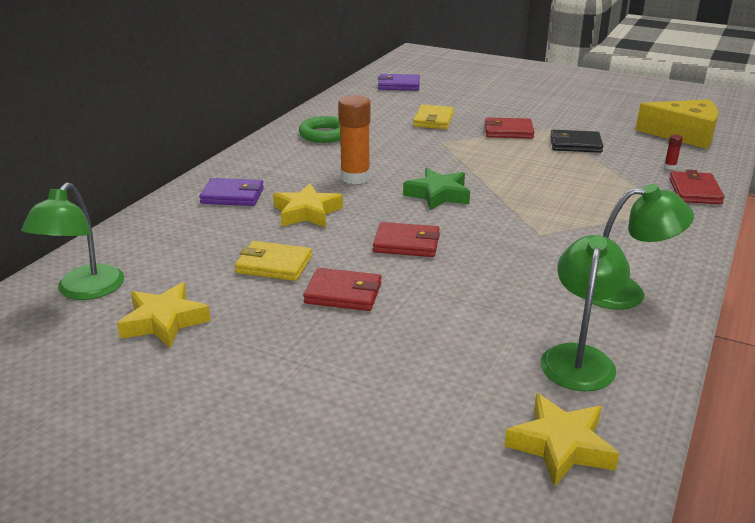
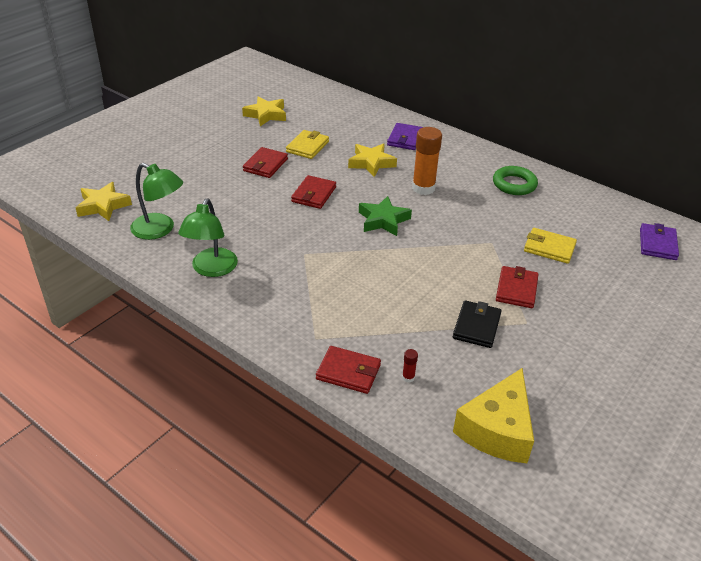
camera: 100 degrees right, 10 degrees up
(84, 291) = (305, 96): green lamp -> none

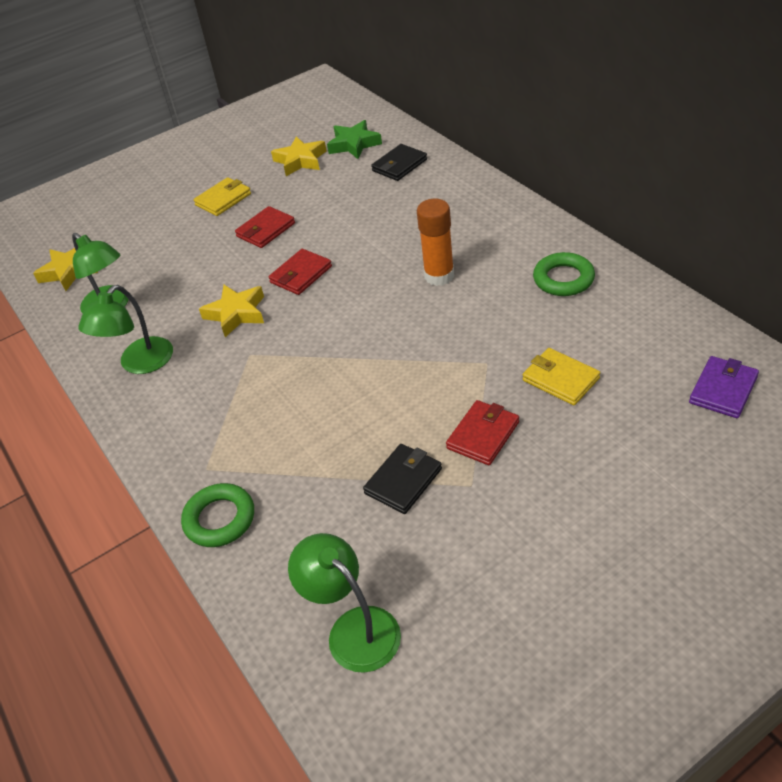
camera: 25 degrees right, 5 degrees up
(307, 147) = (327, 207): yellow wallet -> yellow wallet (223, 199)
(348, 372) = (220, 519): red wallet -> green ring
(349, 115) = (399, 165): none -> black wallet
(371, 163) = (392, 235): yellow star -> yellow star (236, 314)
(383, 220) = (365, 318): green star -> green star (354, 144)
(405, 139) = (453, 202): purple wallet -> none
(408, 377) = (284, 538): red glue stick -> none
(497, 429) = (353, 628): yellow cheese -> green lamp

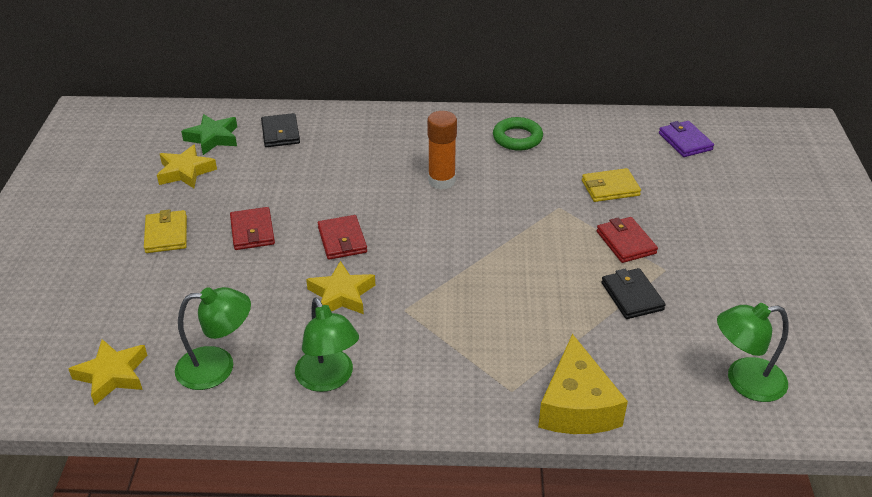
camera: 60 degrees left, 5 degrees down
(220, 519) = (576, 405): green ring -> yellow cheese

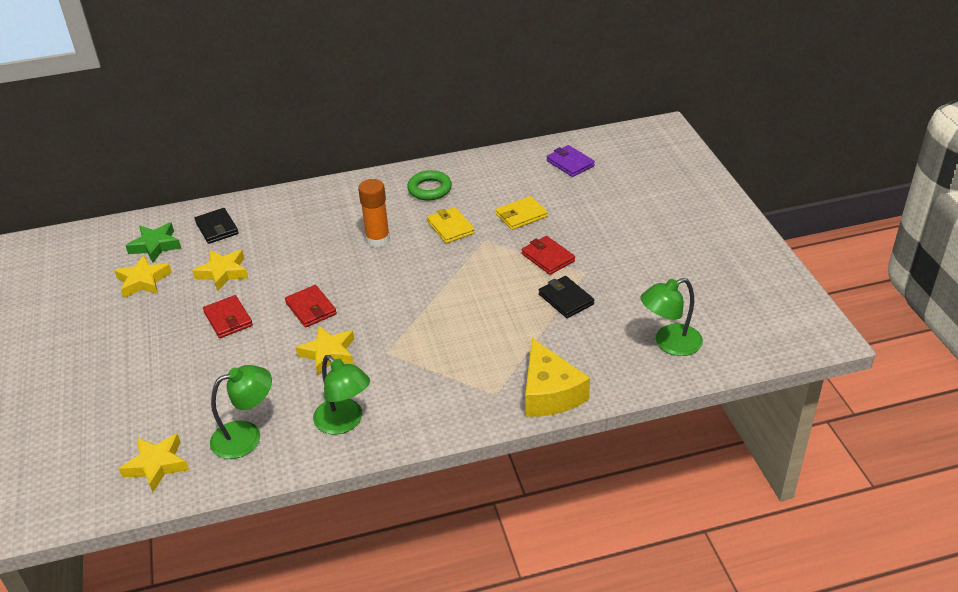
camera: 15 degrees left, 0 degrees up
(166, 234) = (150, 339): yellow wallet -> yellow wallet (450, 227)
(267, 181) = (223, 273): none -> yellow star

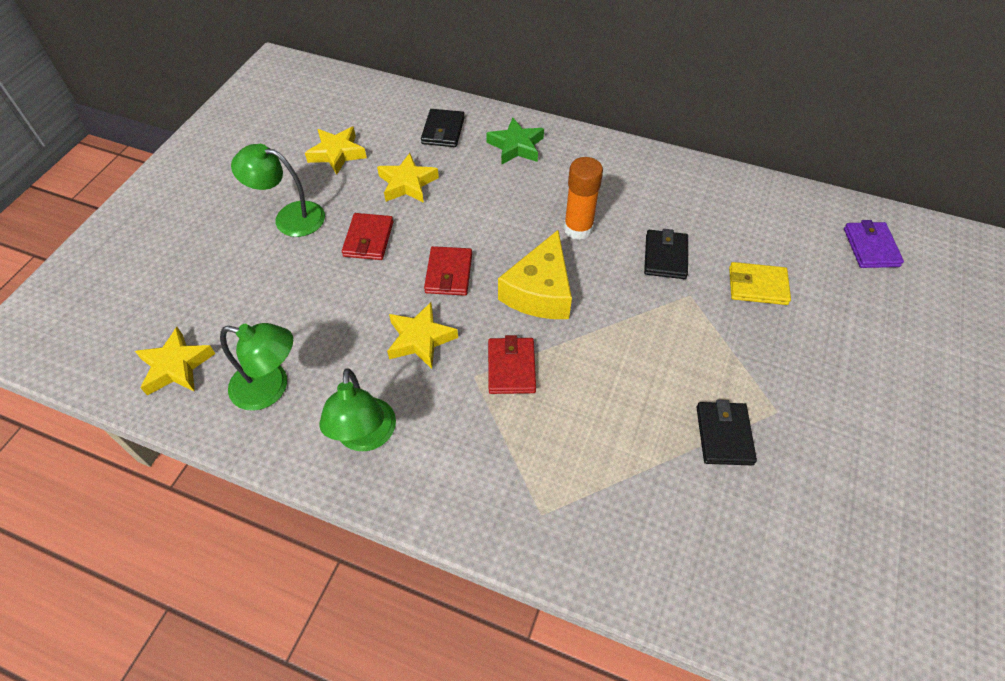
camera: 35 degrees right, 15 degrees up
(155, 246) = (378, 121): green star -> green star (516, 146)
(429, 189) = (680, 195): green ring -> none
(450, 227) = (665, 257): yellow wallet -> black wallet
(548, 257) = (746, 362): red wallet -> red wallet (511, 367)
(549, 393) = (603, 558): yellow cheese -> yellow cheese (540, 291)
(669, 343) = (809, 593): green lamp -> green lamp (289, 217)

